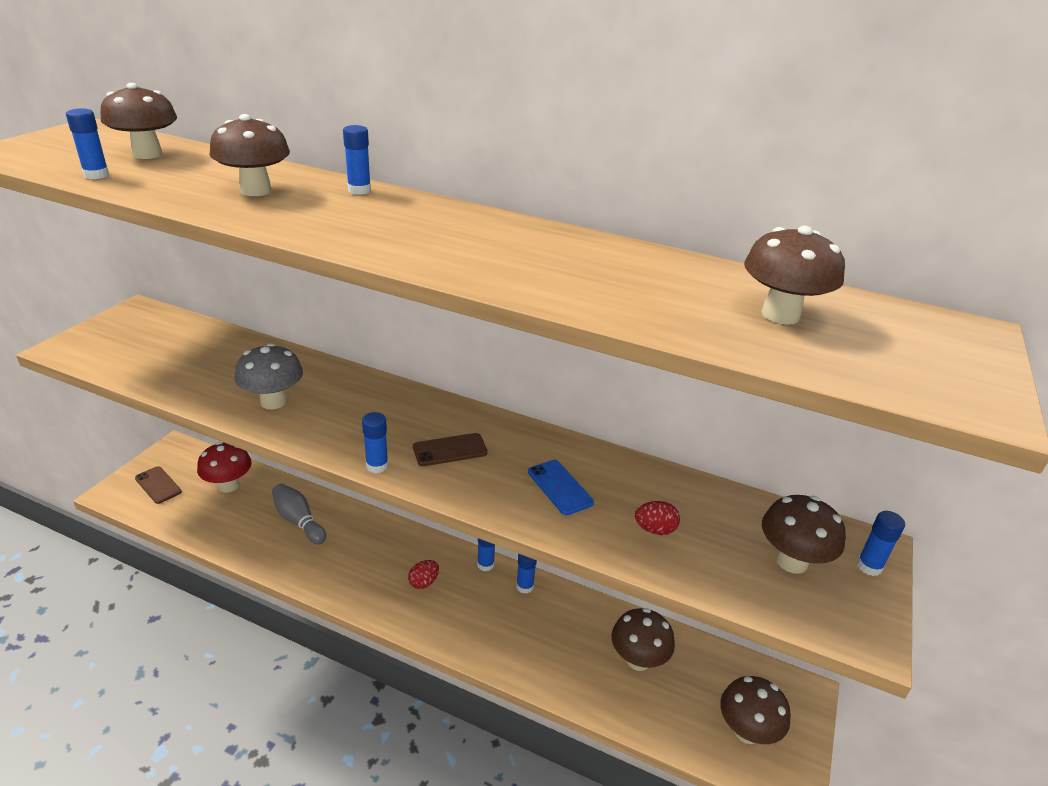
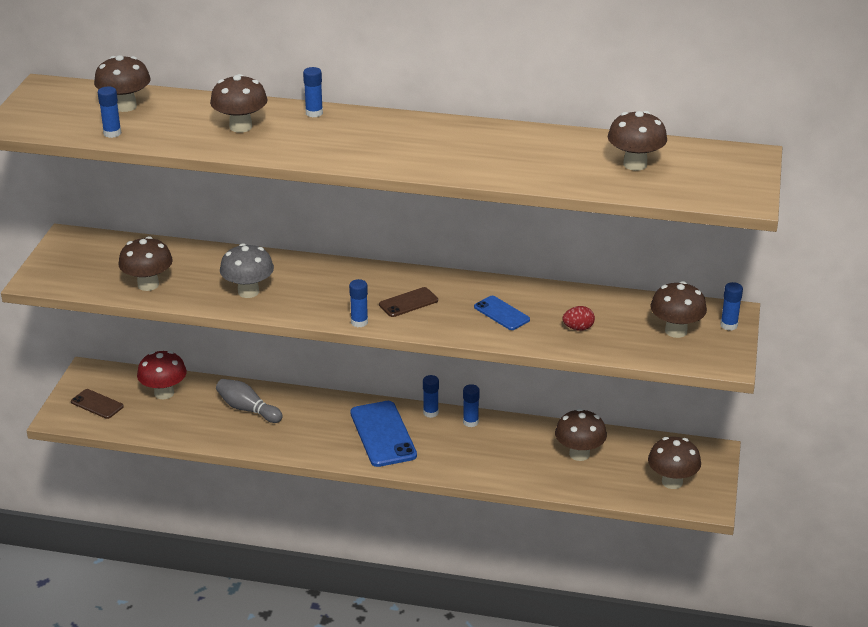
camera: 10 degrees left, 0 degrees up
(172, 373) = (148, 284): none -> brown mushroom
(424, 582) = (383, 434): red egg -> blue phone

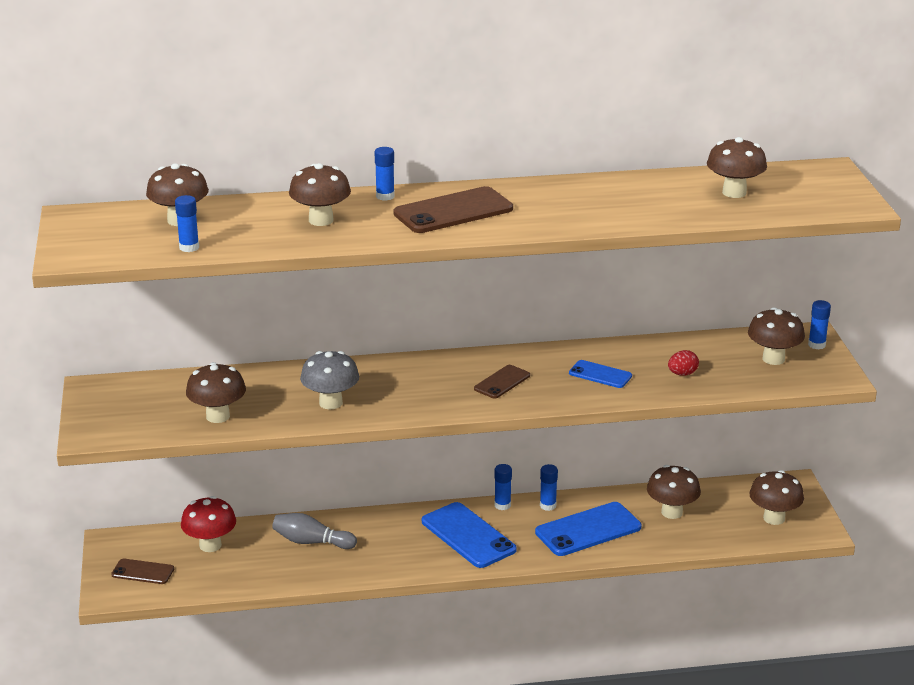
camera: 20 degrees left, 5 degrees down
(359, 322) = (467, 409): blue glue stick -> none
(361, 138) = (453, 211): none -> brown phone
(492, 453) = (588, 530): none -> blue phone

